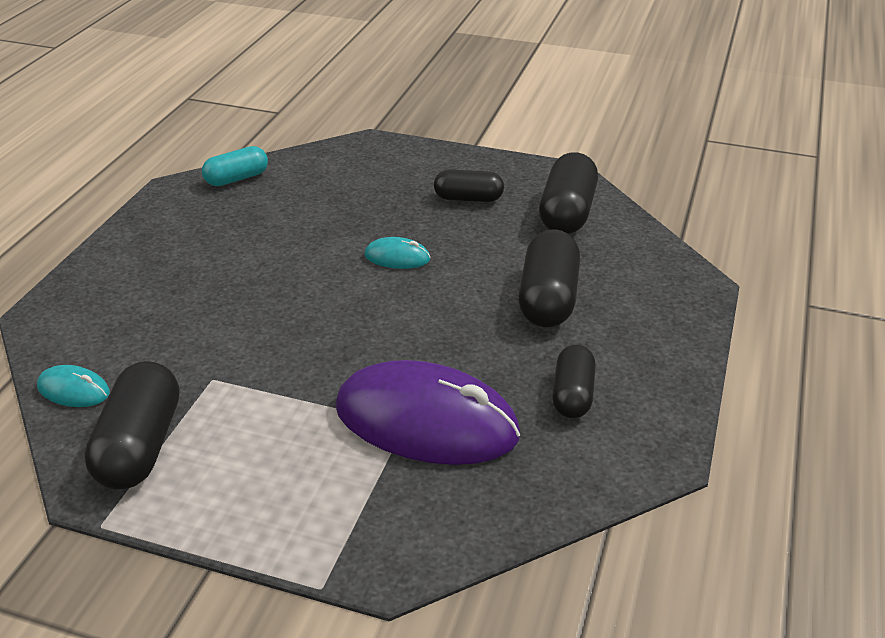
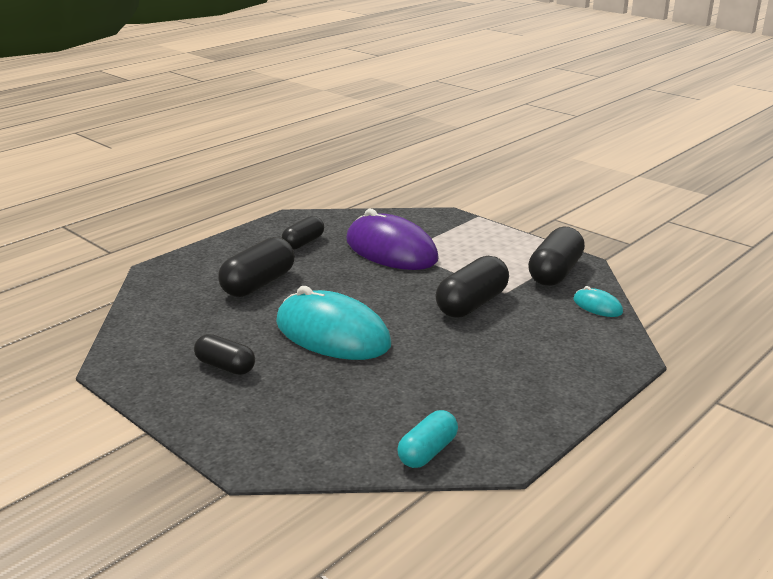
camera: 155 degrees left, 10 degrees down
(237, 179) = (427, 452): turquoise capsule -> turquoise capsule turned 45 degrees counterclockwise
(397, 257) = (332, 333): turquoise mouse -> turquoise mouse, size x2.32
(567, 213) = (165, 333): black capsule -> black capsule (472, 304)

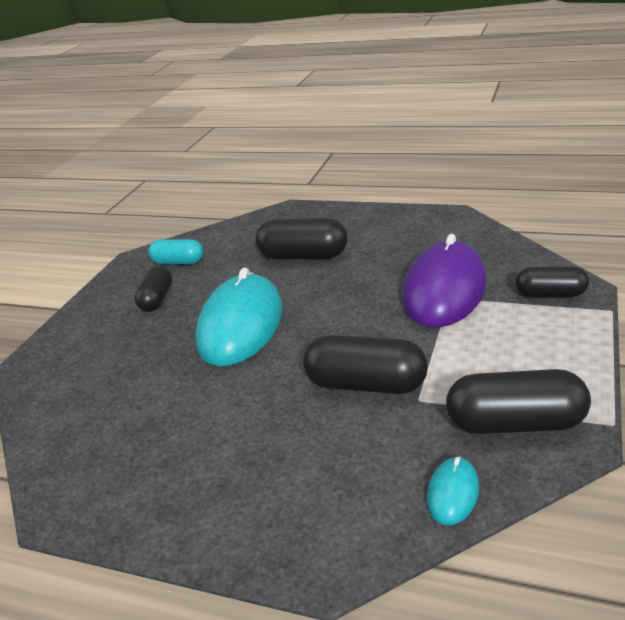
camera: 70 degrees right, 5 degrees up
(303, 243) = (406, 242): black capsule -> black capsule (550, 294)
(427, 452) = (58, 454): turquoise capsule -> turquoise capsule (178, 262)

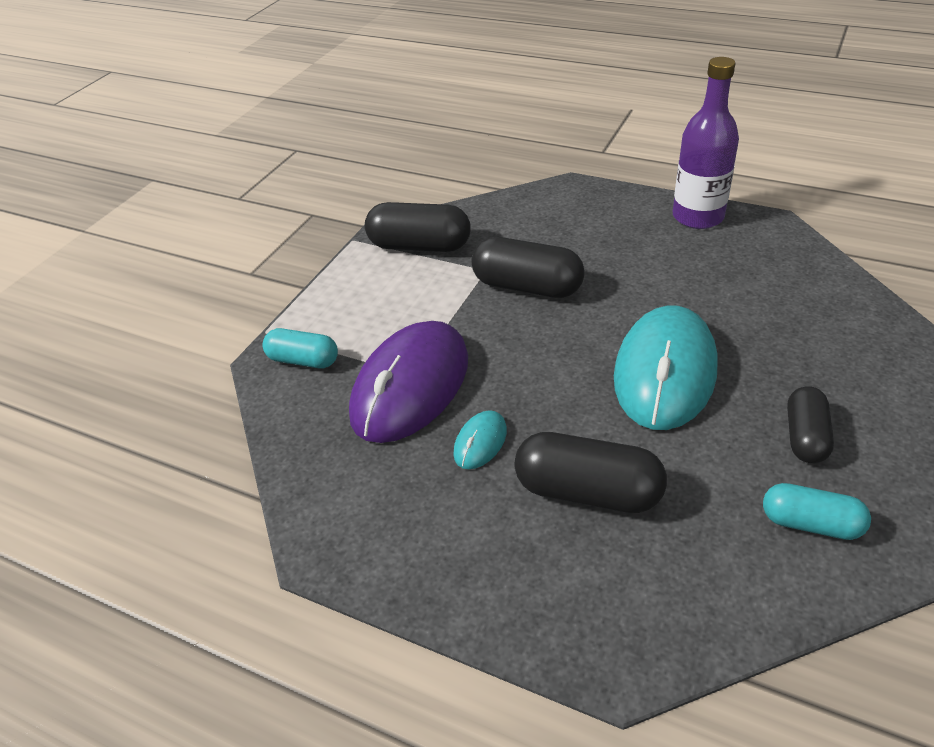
camera: 175 degrees left, 10 degrees up
(150, 512) = (698, 217): none -> purple bottle
(452, 493) = (484, 212): turquoise mouse -> turquoise mouse (480, 442)
(550, 294) = (303, 360): black capsule -> turquoise capsule

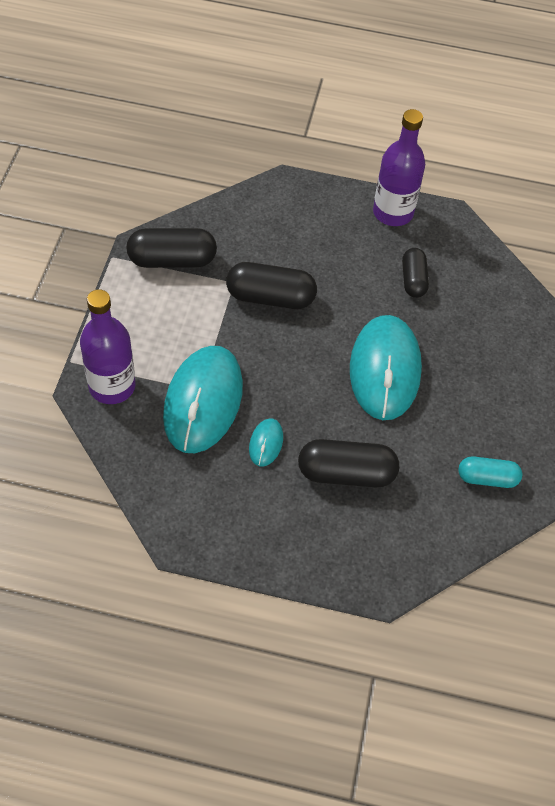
camera: 20 degrees left, 15 degrees up
(303, 360) = (112, 386): turquoise capsule -> purple bottle
(411, 386) = (203, 401): purple mouse -> turquoise mouse
(805, 437) = (481, 413): black capsule -> black capsule (413, 280)

